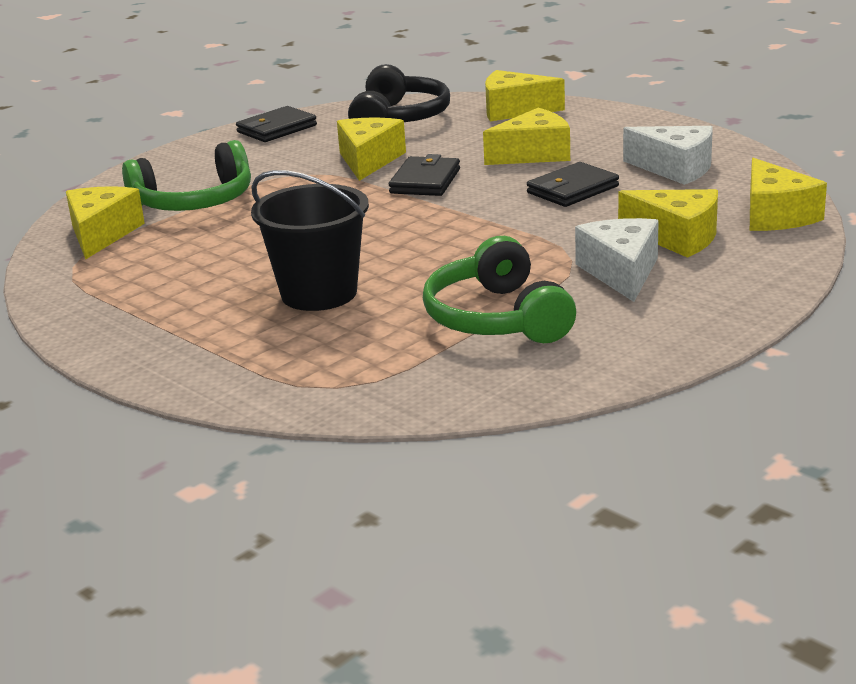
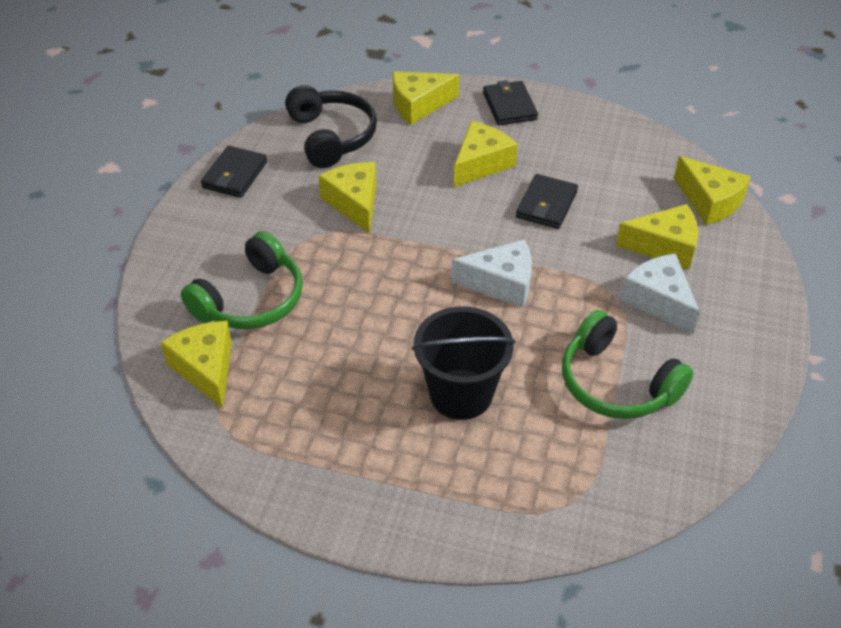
camera: 30 degrees left, 20 degrees up
(425, 181) = (424, 221): black wallet -> black wallet (509, 106)
(675, 168) = (600, 159): white cheese -> white cheese (501, 283)

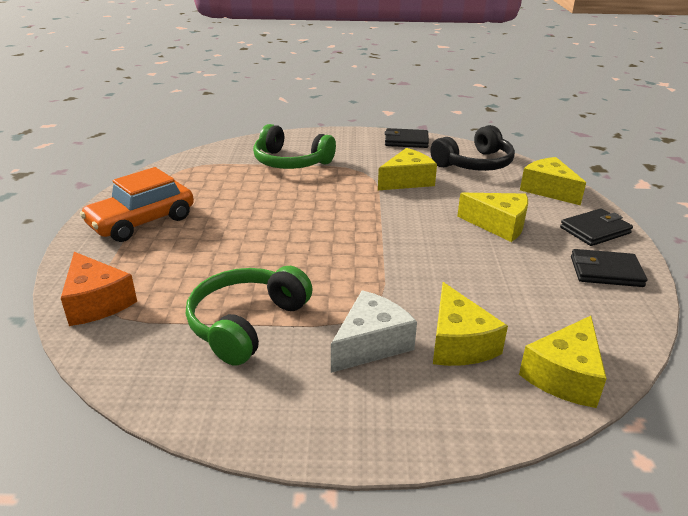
camera: 75 degrees right, 15 degrees down
(206, 369) = (226, 159): yellow cheese -> none
(377, 472) = (142, 222): none -> orange car
(461, 394) = (219, 245): black bucket -> none
(501, 283) = (351, 250): white cheese -> none
(546, 204) = (470, 263): black wallet -> black wallet (606, 271)
(557, 511) = (97, 302): none -> orange cheese

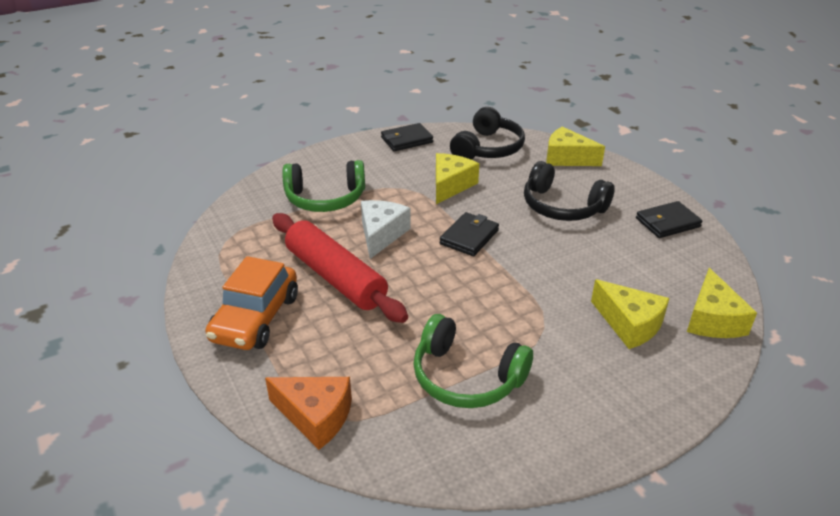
camera: 30 degrees left, 5 degrees up
(232, 215) = (335, 277): none -> red rolling pin
(246, 323) = (466, 377): green headphones -> green headphones turned 60 degrees counterclockwise
(371, 344) = (574, 352): white cheese -> white cheese (381, 234)
(498, 225) = (562, 207): yellow cheese -> black headphones
(595, 230) = (631, 187): black wallet -> black wallet (469, 237)

